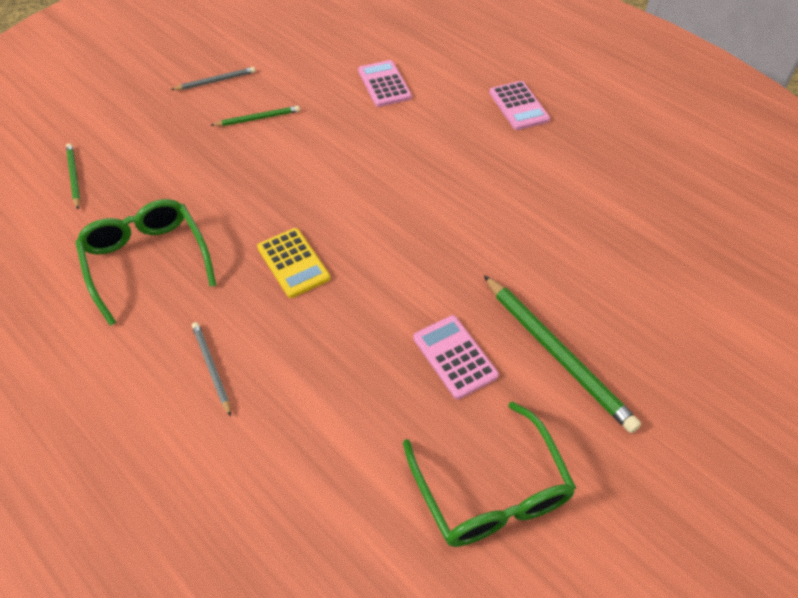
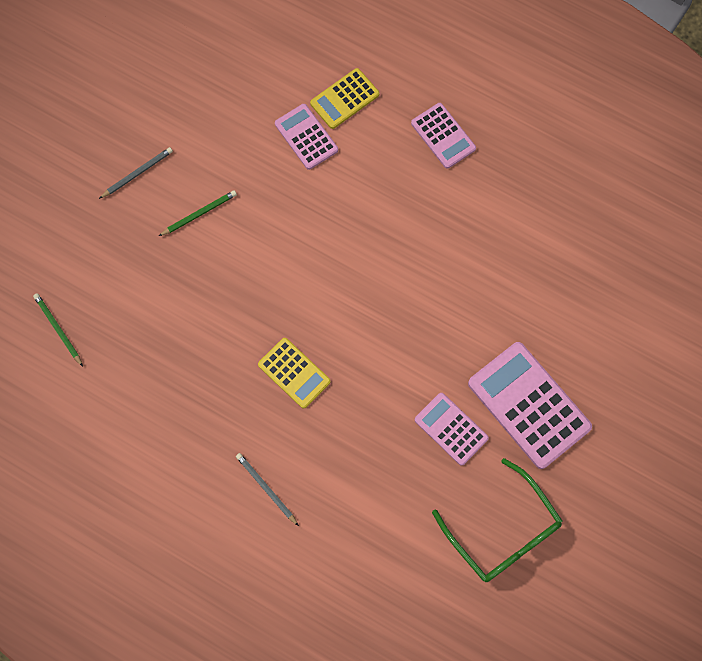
camera: 15 degrees left, 20 degrees up
(147, 261) = (168, 403): green glasses -> none
(431, 66) = (344, 99): none -> yellow calculator
(557, 354) = (528, 405): green pencil -> pink calculator

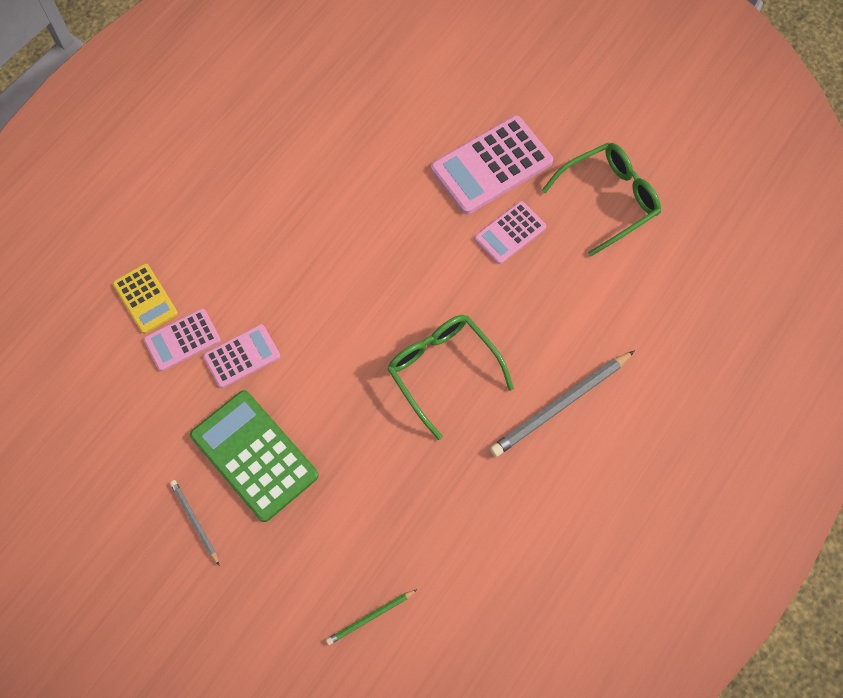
camera: 85 degrees left, 5 degrees down
(199, 214) = (254, 456): green pencil -> green calculator
(266, 488) = (560, 405): grey pencil -> grey pencil, size x1.89
(294, 373) = (442, 370): yellow calculator -> green glasses
(443, 136) = (205, 210): pink calculator -> pink calculator (242, 356)

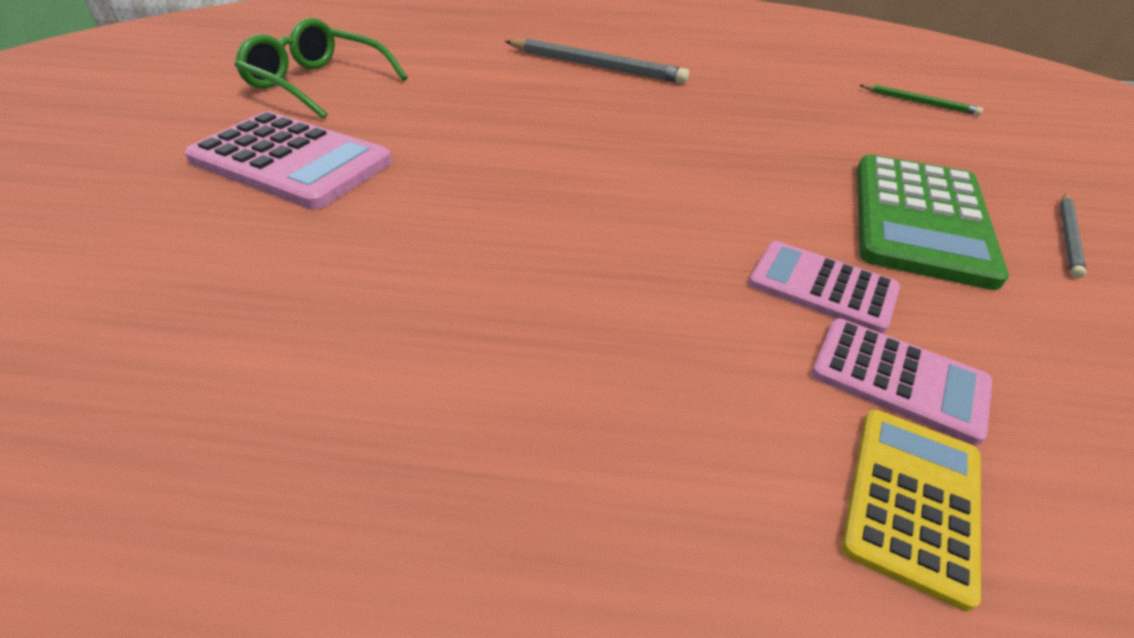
camera: 120 degrees left, 25 degrees down
(442, 370) = (633, 125): green glasses -> none
(510, 233) = (404, 126): pink calculator -> none

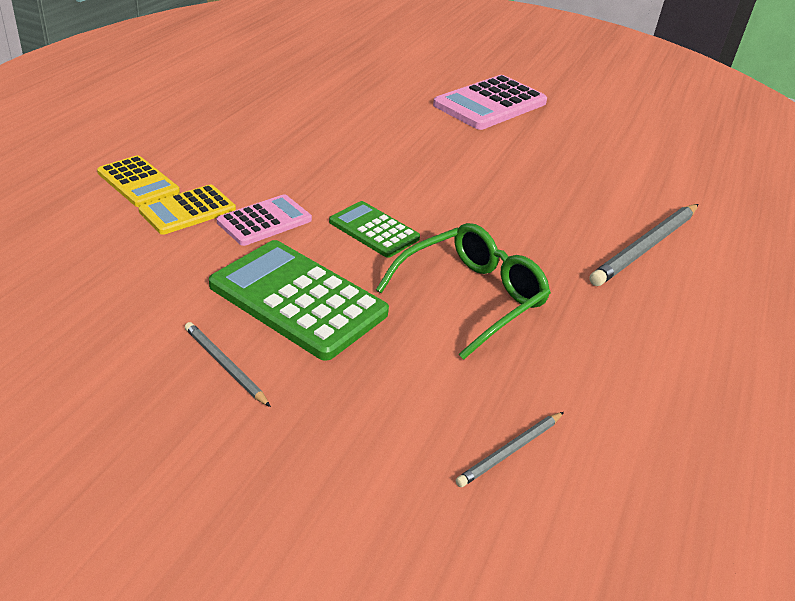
camera: 105 degrees right, 5 degrees down
(318, 83) = (610, 122): green glasses -> green glasses (471, 297)
(735, 198) = (373, 230): none -> green calculator
(898, 378) = (188, 211): pink calculator -> yellow calculator
(919, 102) = (510, 451): green pencil -> grey pencil

